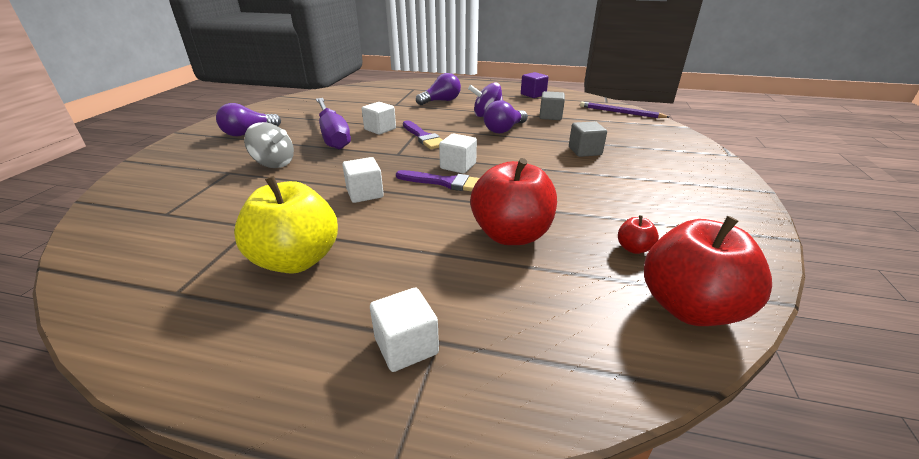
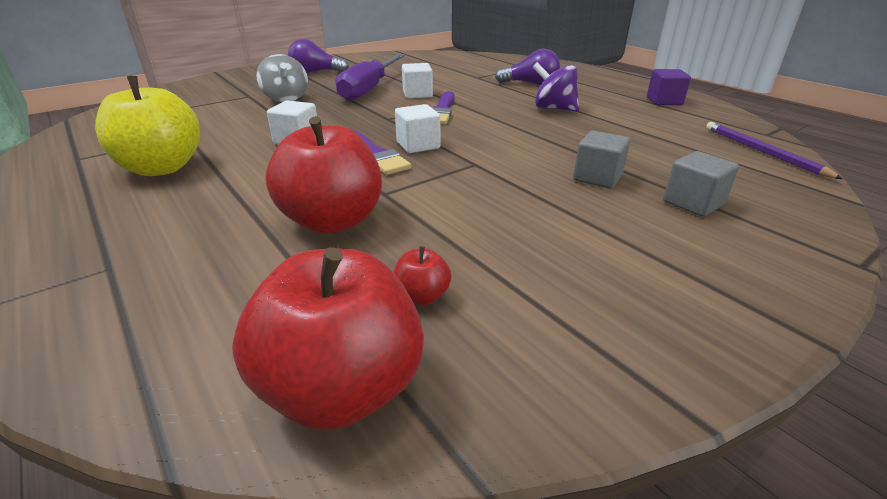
camera: 40 degrees right, 0 degrees up
(406, 346) = (89, 258): white cube -> none
(504, 130) = (542, 127): purple light bulb -> none
(550, 116) = (635, 129): grey cube -> grey cube (693, 203)

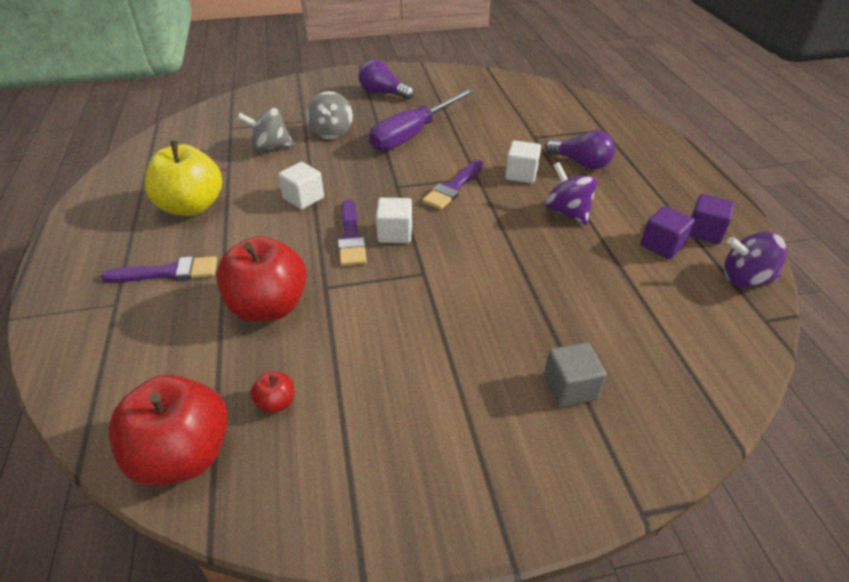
camera: 25 degrees right, 10 degrees up
(171, 223) = (168, 272): none -> purple brush
(226, 116) = (270, 147): none -> grey spinning top
(417, 94) = (451, 154): white cube -> white cube (521, 174)
(597, 178) = (514, 326): grey cube -> none
(646, 112) = (662, 245): none -> purple cube
(723, 118) = (745, 279): none -> purple spinning top
(762, 152) = (724, 345): purple pencil -> none

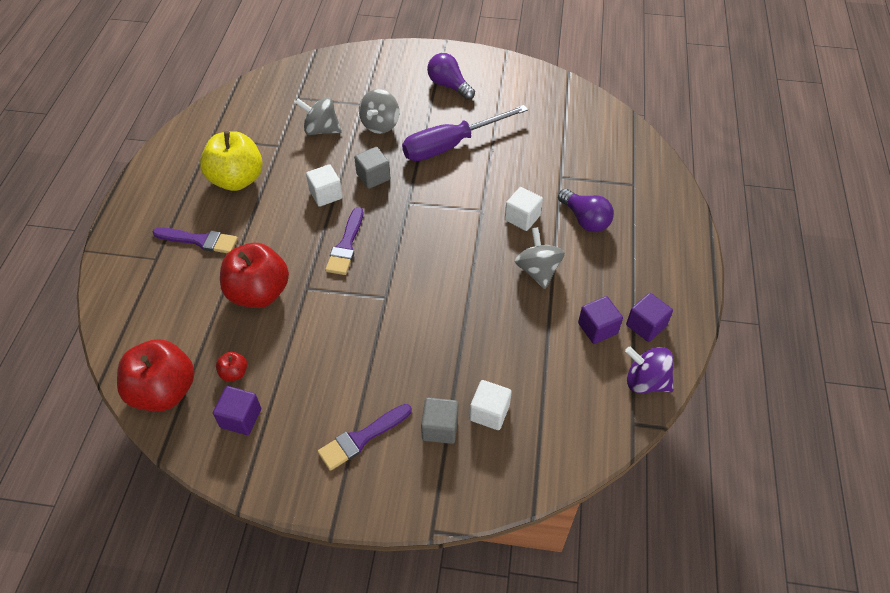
camera: 20 degrees right, 10 degrees up
(310, 455) = (241, 418): none -> purple cube
(348, 173) = (373, 177): none -> grey cube
(395, 233) = (382, 251): white cube -> white cube (489, 412)
(453, 187) = (454, 217): purple brush -> purple brush (361, 438)
(567, 212) = (537, 271): purple spinning top -> grey spinning top

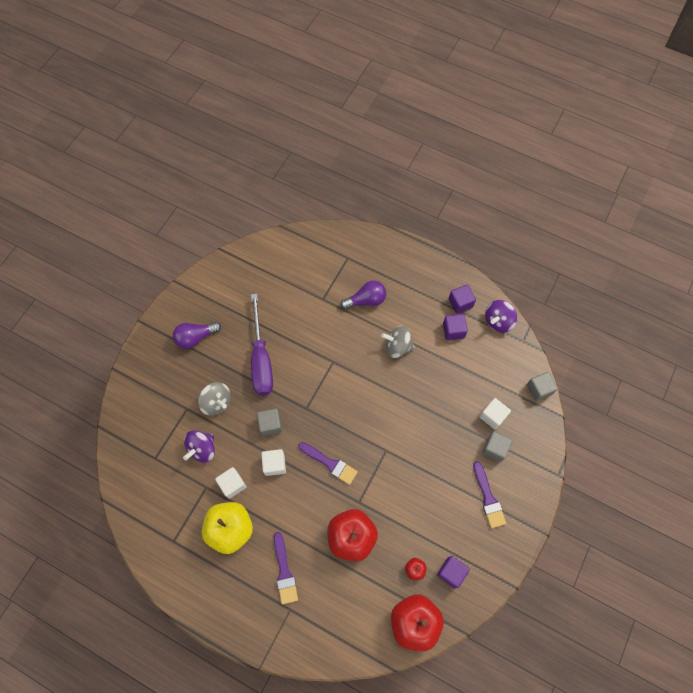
camera: 70 degrees left, 15 degrees up
(200, 240) = (284, 571): purple brush -> purple brush turned 135 degrees clockwise
(321, 130) = (202, 449): grey spinning top -> purple spinning top
(522, 218) = (349, 338): white cube -> white cube (232, 484)
(563, 467) = (539, 389): none -> grey cube

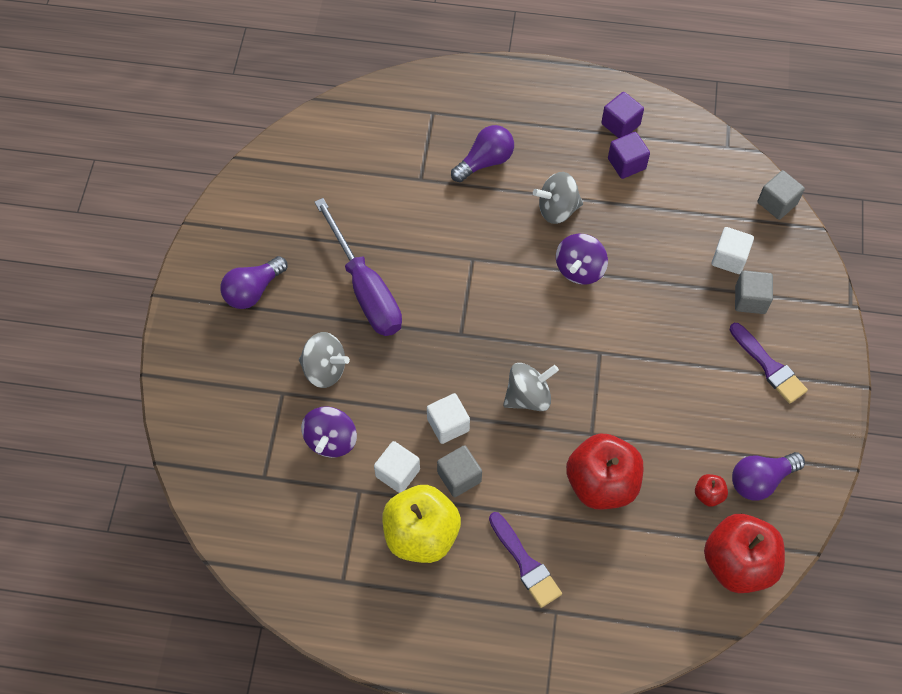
camera: 20 degrees left, 5 degrees down
(270, 424) = (418, 373): grey cube -> grey cube (459, 477)
(330, 463) = (528, 396): purple brush -> grey spinning top
(451, 572) = (760, 480): purple cube -> purple light bulb
(498, 321) = (683, 132): purple spinning top -> purple spinning top (580, 269)

